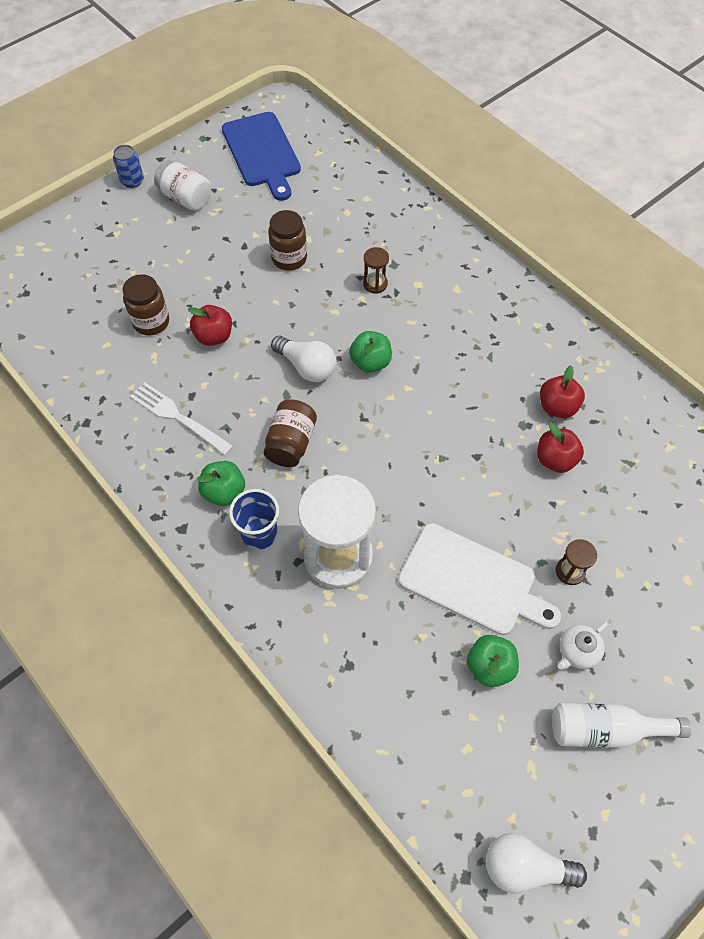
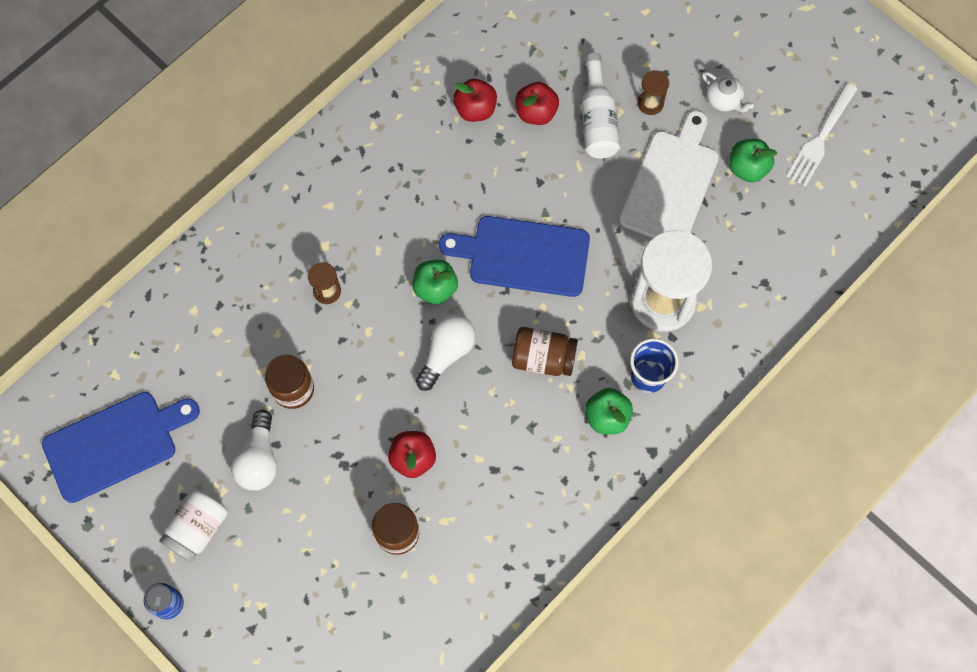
camera: 95 degrees left, 10 degrees up
(178, 417) = (523, 479): white fork -> white fork (821, 138)
(398, 435) = (523, 255): none -> blue cutting board
(525, 867) = (900, 141): white light bulb -> white light bulb (259, 459)
(605, 729) = (786, 81): white bottle -> white bottle (597, 119)

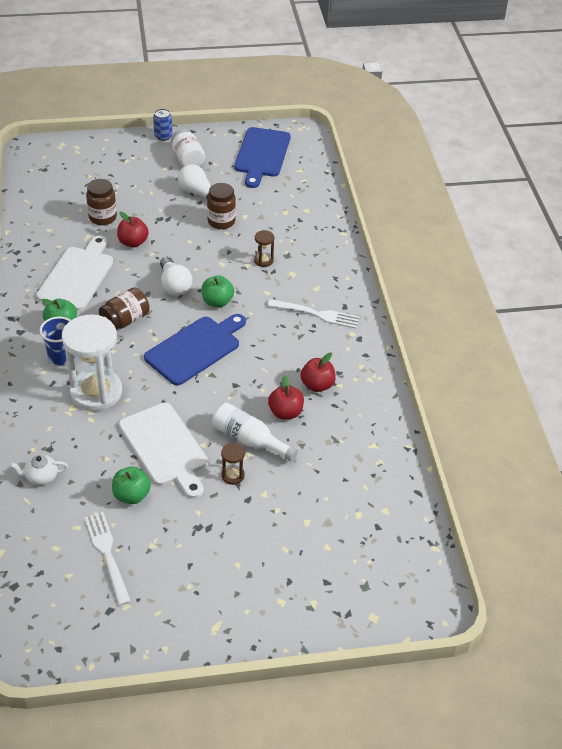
camera: 125 degrees right, 25 degrees down
(371, 177) = (316, 314): none -> white fork
(520, 469) = (77, 276): none -> white cutting board
(724, 100) = (193, 518): white teapot -> white teapot (41, 477)

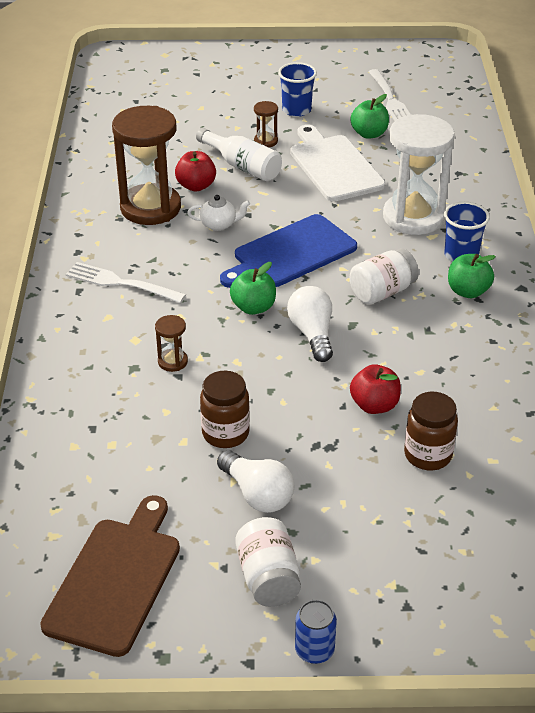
camera: 170 degrees left, 5 degrees down
(41, 477) = (462, 152): white teapot -> white teapot (219, 224)
(77, 276) = (456, 356): white cutting board -> none
(125, 320) = (382, 292): brown jar -> white jar
(207, 526) = (296, 110): none -> blue cup
(261, 155) = (116, 580): blue cutting board -> brown cutting board
(317, 385) = (150, 208): red apple -> brown hourglass

